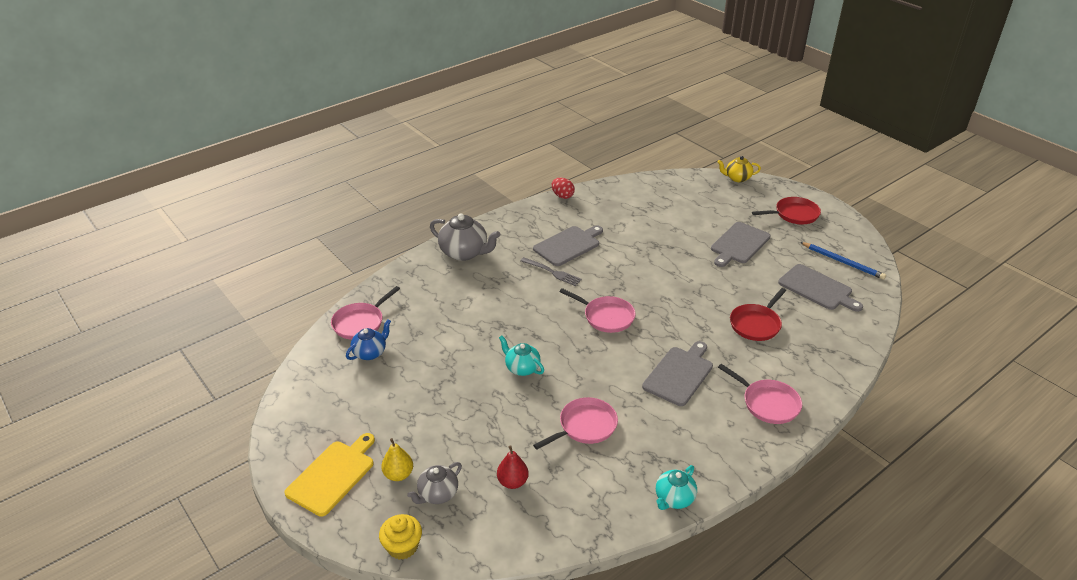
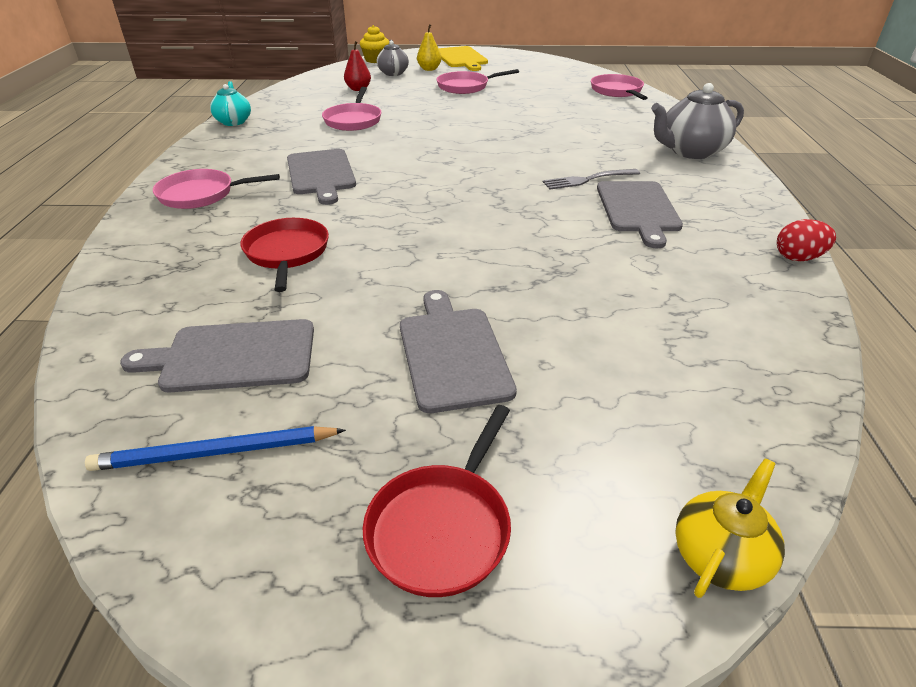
camera: 130 degrees right, 0 degrees up
(370, 353) = (570, 86): blue teapot -> none
(522, 368) = (459, 122): turquoise teapot -> none
(606, 317) = (462, 176): pink pan -> pink pan (466, 87)

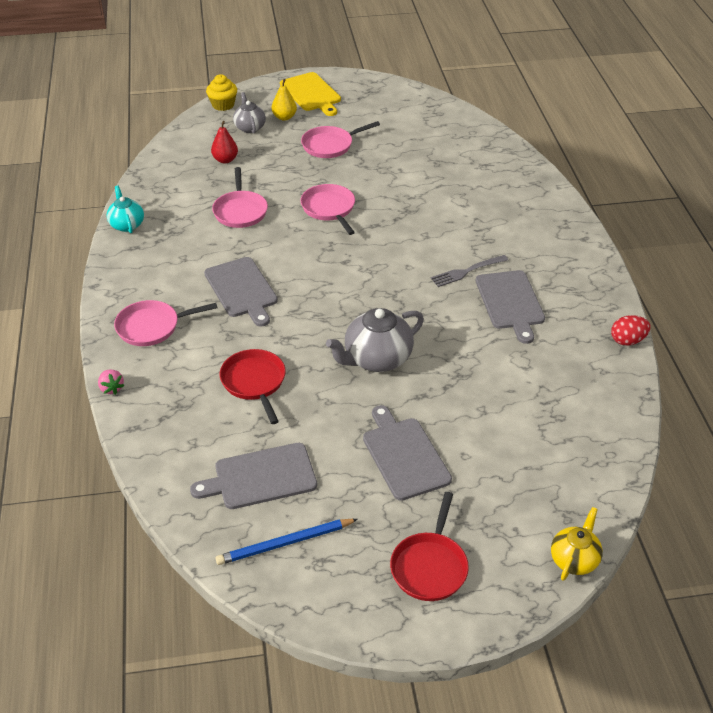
camera: 10 degrees left, 5 degrees up
(112, 242) = (111, 388): none -> pink strawberry
(617, 91) = (476, 139): pink pan -> pink pan (329, 209)
(690, 151) = (547, 225): grey teapot -> grey teapot (376, 359)

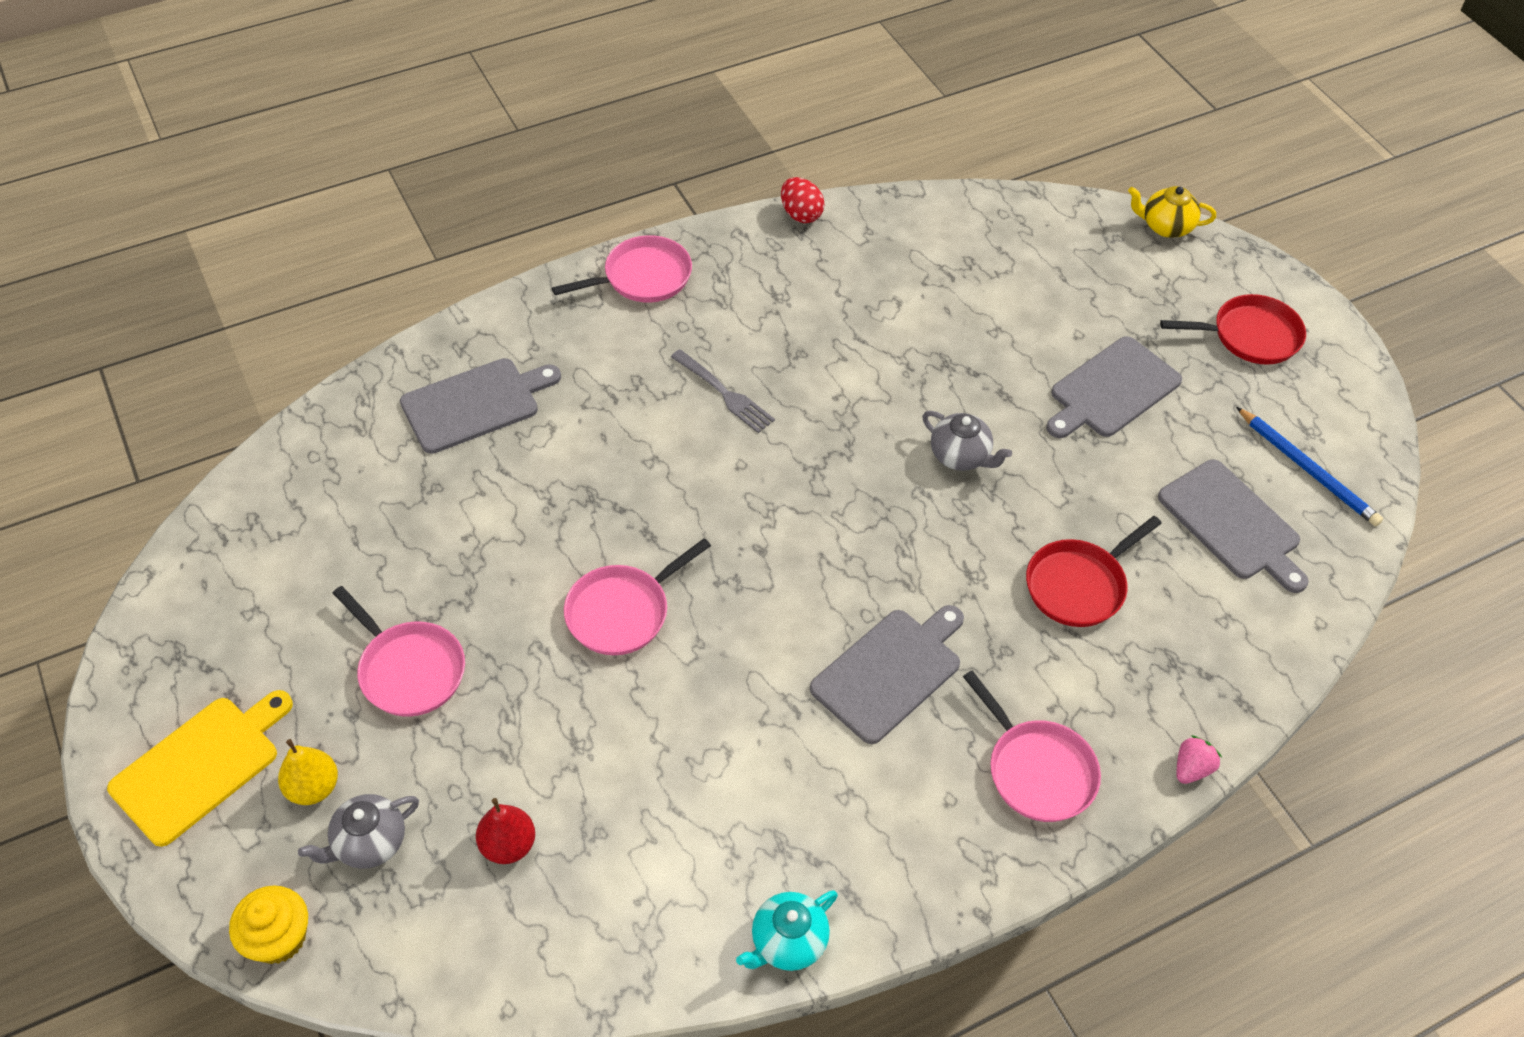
camera: 110 degrees left, 10 degrees up
(240, 211) = (675, 753): pink pan -> pink pan (642, 277)
(376, 359) = (960, 456): grey teapot -> grey teapot, size x0.62
(510, 302) = (775, 335): grey cutting board -> grey cutting board (475, 404)

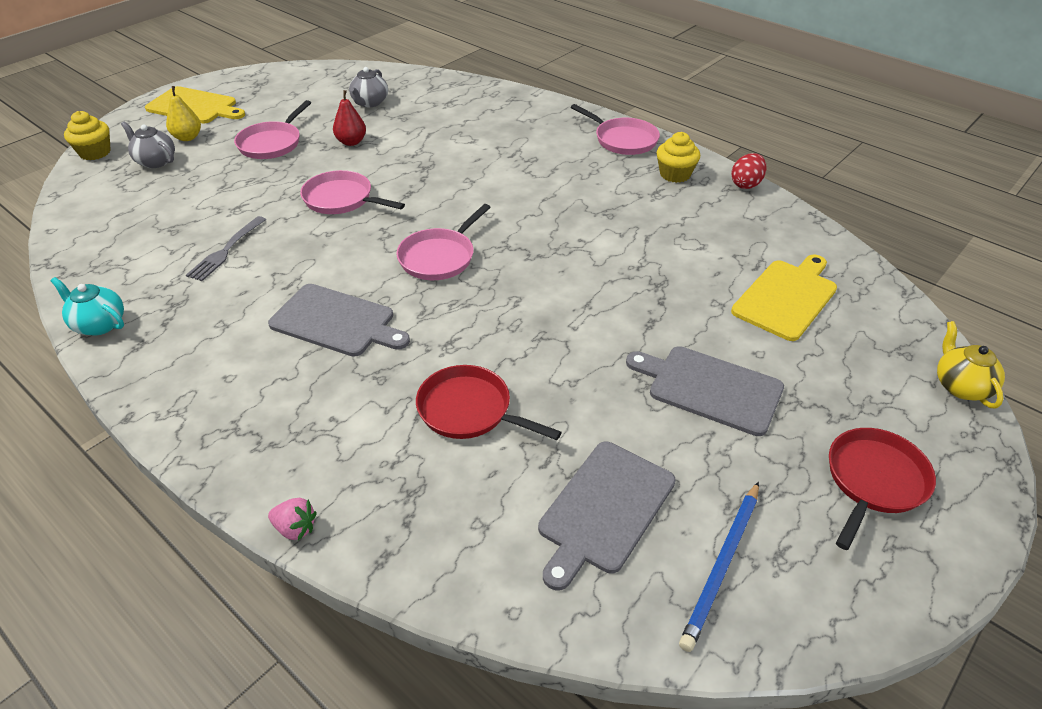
camera: 70 degrees right, 10 degrees down
(475, 404) = (473, 114): grey cutting board -> none
(508, 845) = (160, 203): red pear -> red pear (351, 142)
(725, 394) = (547, 193): grey fork -> grey fork (225, 251)
(748, 263) = (675, 174): none -> yellow cupcake
(960, 456) = (566, 313): grey teapot -> grey teapot (370, 103)
(1007, 277) = (786, 297): none -> yellow cutting board
(1037, 770) = (267, 422): pink pan -> pink pan (439, 257)
(1250, 336) = (874, 481): red pan -> red pan turned 120 degrees counterclockwise

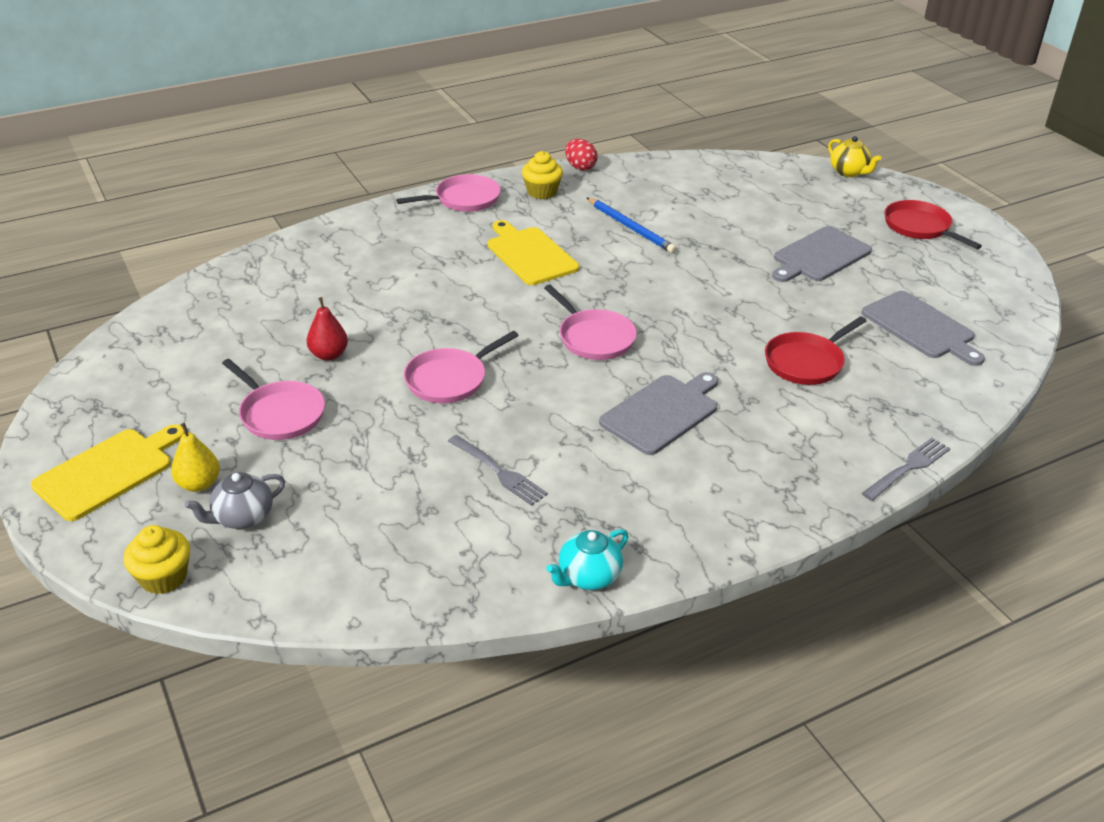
camera: 70 degrees left, 5 degrees down
(295, 528) = (908, 468): pink strawberry -> grey fork
(370, 103) = (243, 327): grey teapot -> none
(722, 566) = (974, 297): blue pencil -> blue pencil (631, 228)
(786, 297) = (735, 198): yellow cutting board -> yellow cutting board (530, 254)
(960, 386) = (849, 172): yellow teapot -> yellow teapot turned 135 degrees counterclockwise

